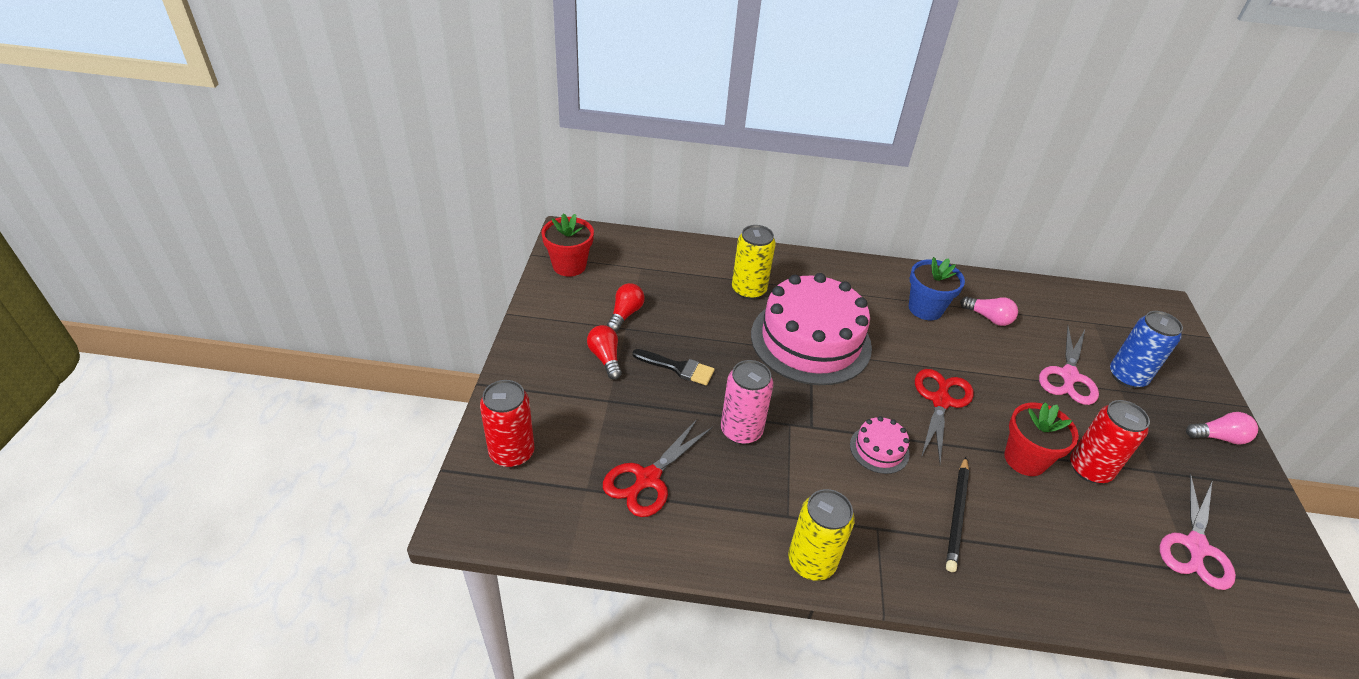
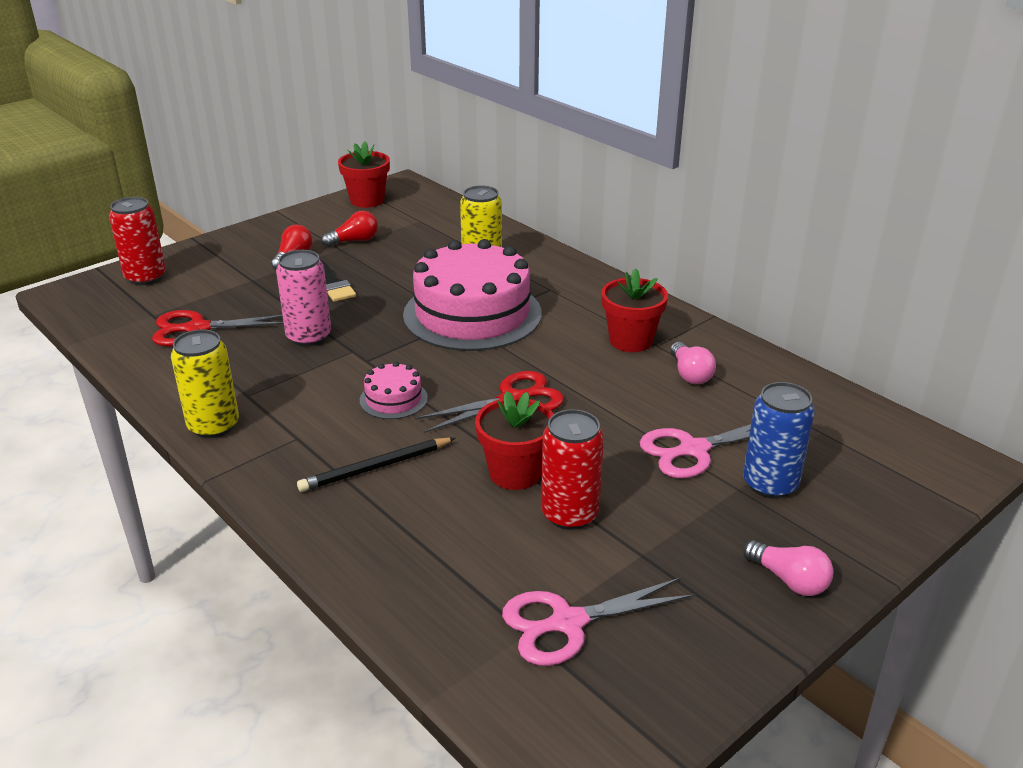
camera: 45 degrees right, 10 degrees down
(925, 309) = (630, 340): blue flower pot -> red flower pot

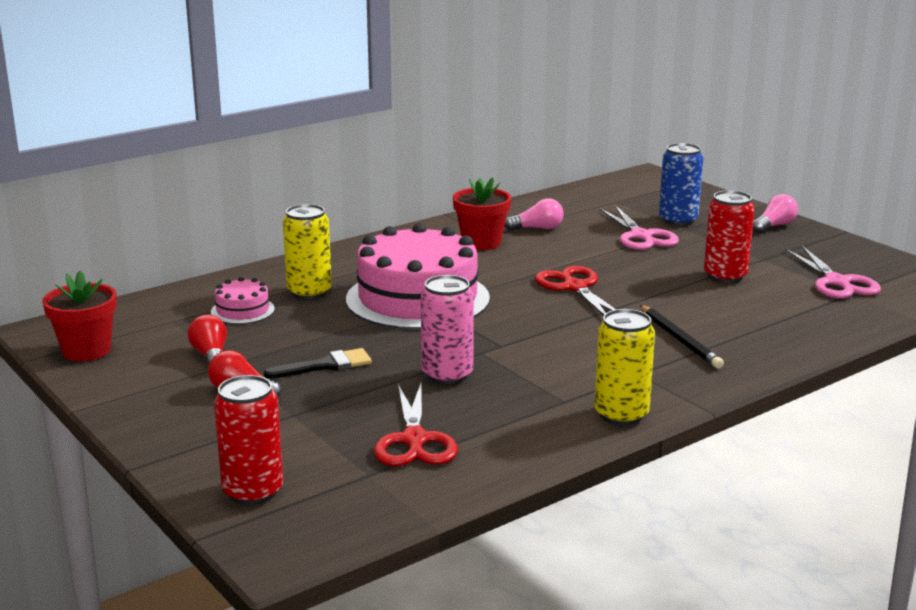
camera: 85 degrees left, 10 degrees down
(393, 399) = (572, 333): pink cake -> pink cake (242, 310)
(515, 473) = (678, 290): red flower pot -> none

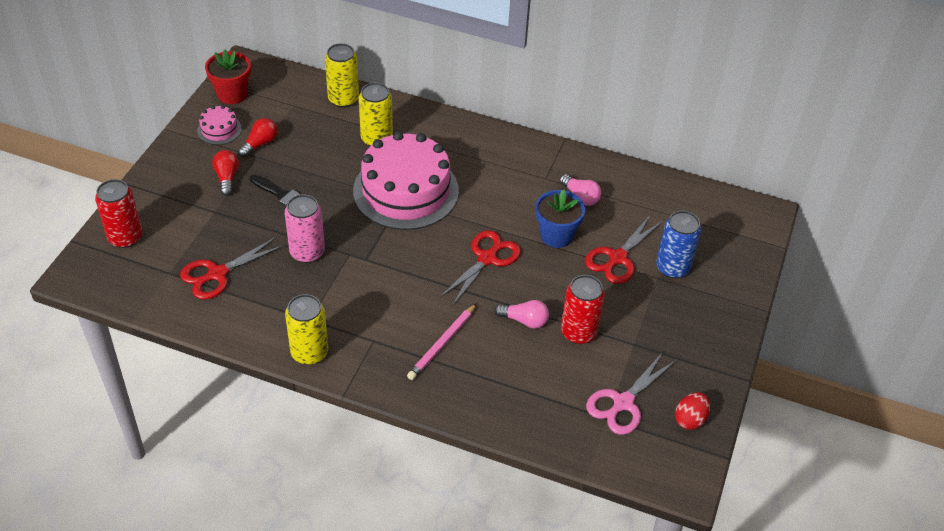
camera: 55 degrees right, 25 degrees up
(212, 292) = (343, 99): none -> yellow can
(242, 310) = (328, 125): pink cake -> pink cake (219, 129)
(481, 243) = (527, 180): red flower pot -> none
(579, 251) = (556, 236): none -> blue flower pot
(641, 236) = (617, 258): pink scissors -> red scissors
(679, 339) = (442, 343): black pencil -> pink pencil
(774, 226) = (715, 330): pink light bulb -> pink light bulb (524, 320)
(878, 263) = (690, 419): none -> red egg

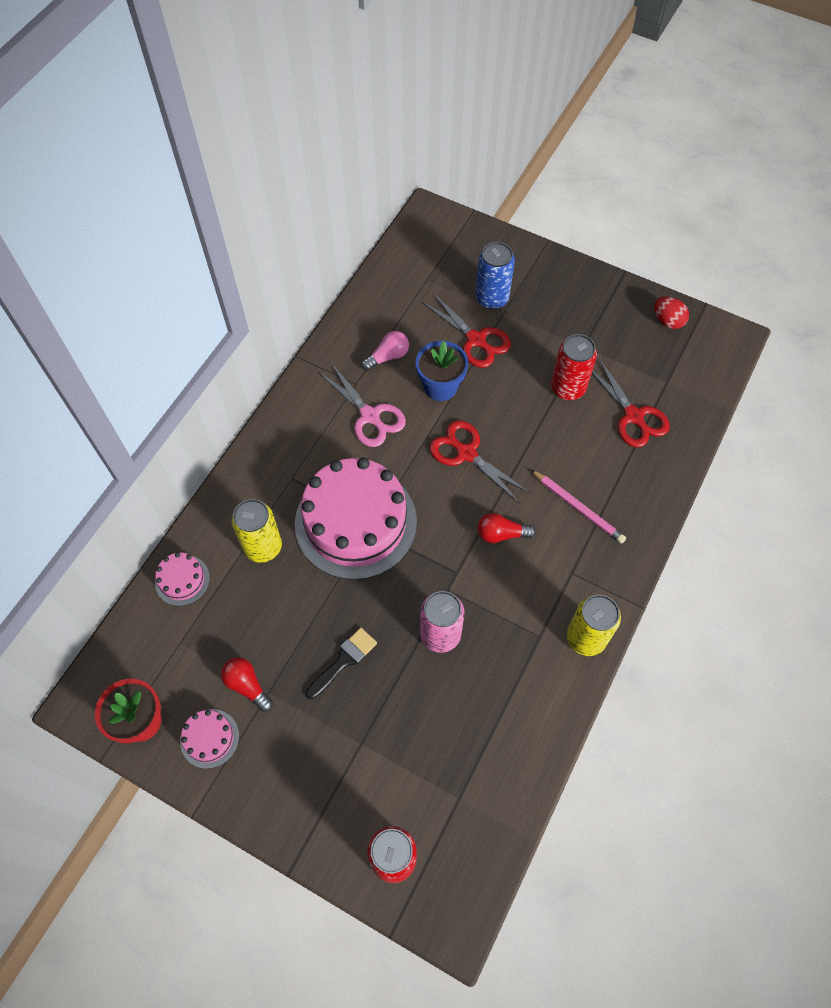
camera: 80 degrees left, 15 degrees up
(217, 274) = (465, 738): red scissors -> red scissors (633, 416)
(227, 178) = (303, 727): red light bulb -> red light bulb (501, 534)
(343, 99) = (182, 580): yellow can -> pink cake
(524, 320) = (551, 431): pink light bulb -> none
(623, 403) = (650, 367): pink scissors -> pink scissors (370, 416)

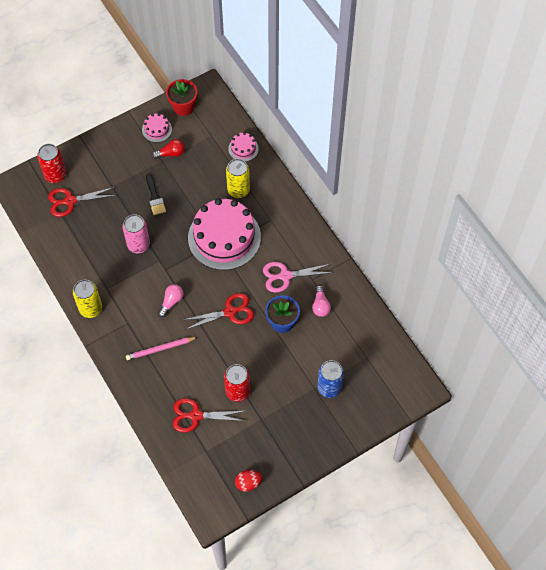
camera: 120 degrees right, 0 degrees up
(475, 340) = (303, 360): red scissors -> red scissors (70, 201)
(501, 534) = (171, 302): red light bulb -> pink light bulb

